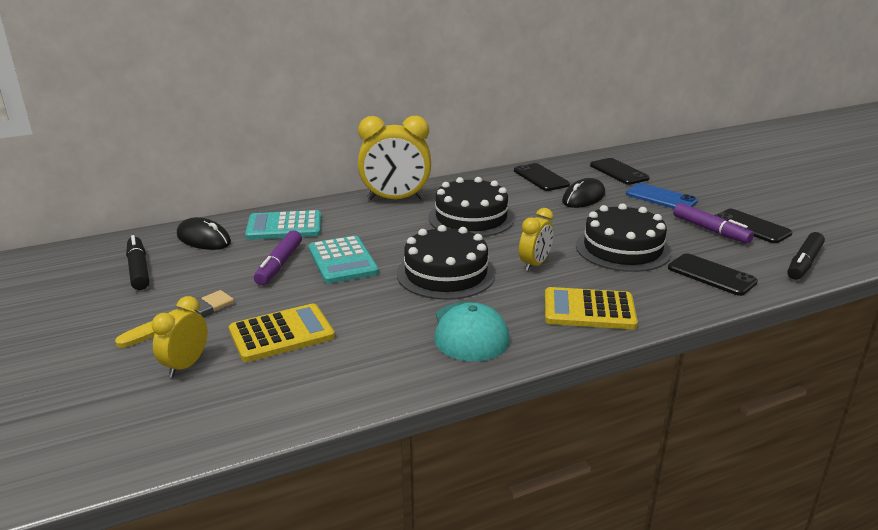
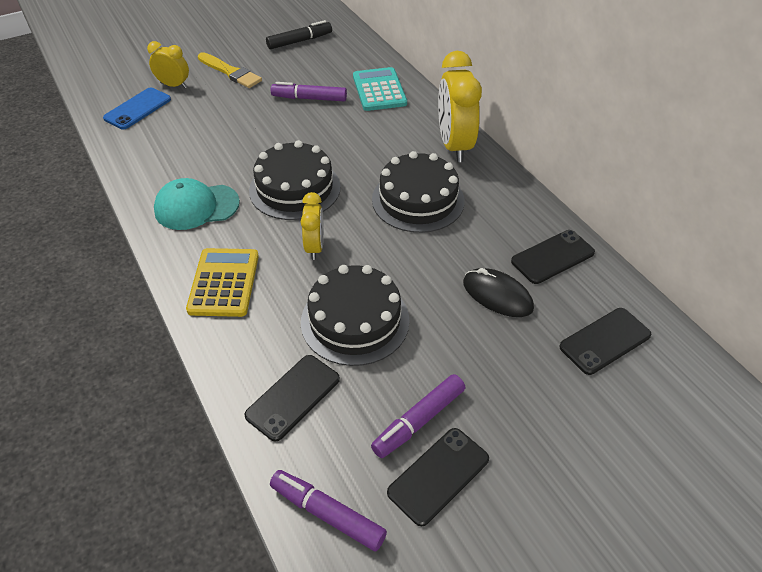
camera: 85 degrees right, 20 degrees up
(203, 239) = (351, 57): black mouse -> none
(281, 334) = (205, 115): yellow calculator -> none
(342, 261) = (317, 128): turquoise calculator -> none
(535, 264) = (315, 247): yellow clock -> yellow clock turned 120 degrees counterclockwise
(661, 198) = (519, 379): blue phone -> blue phone (137, 109)
(804, 263) = (327, 514): black marker -> purple marker

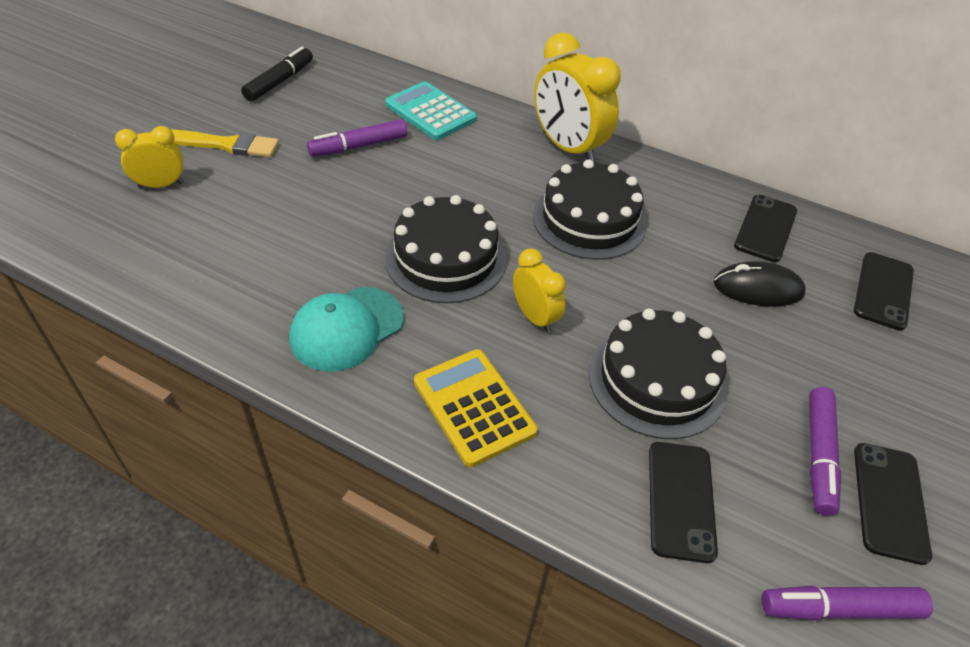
camera: 35 degrees left, 0 degrees up
(137, 109) = (137, 233): blue phone -> none

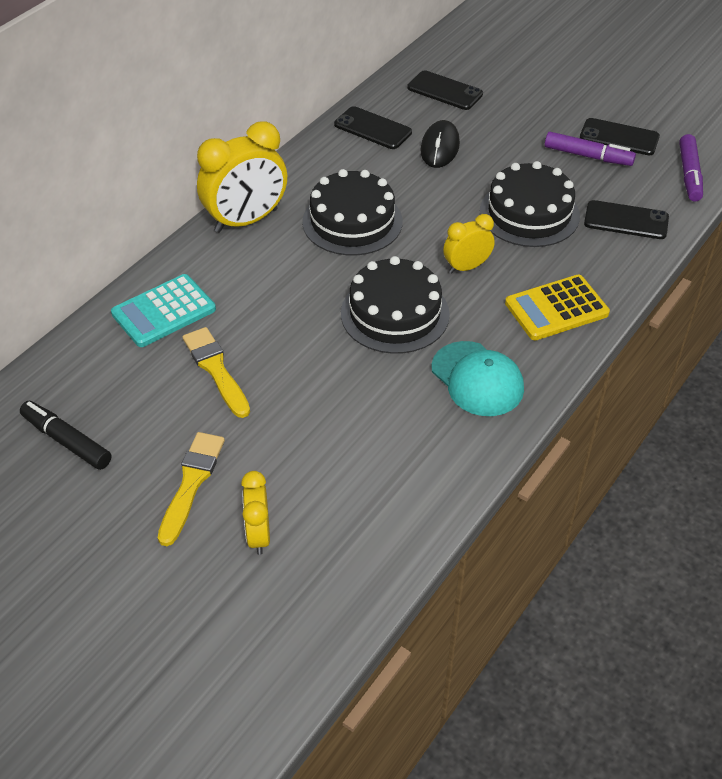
camera: 80 degrees left, 0 degrees up
(359, 146) = (216, 369): purple marker -> yellow brush

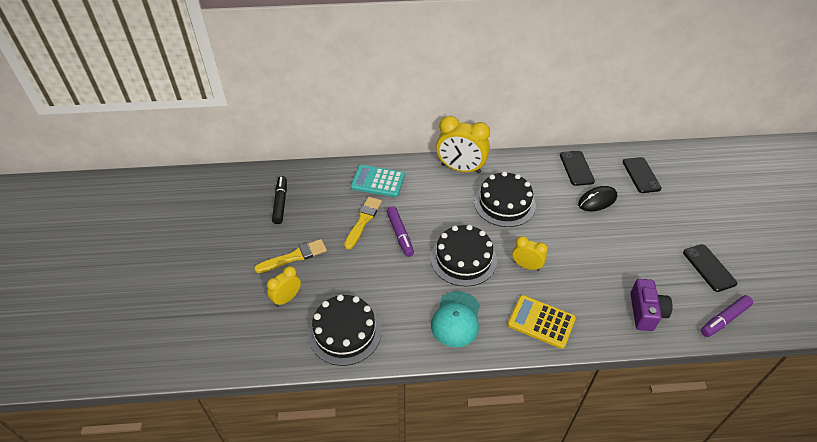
camera: 50 degrees right, 0 degrees up
(529, 213) = (596, 266): black cake -> black cake (345, 332)
(588, 156) = (674, 263): purple marker -> purple marker (400, 234)
(626, 220) = (645, 312): black phone -> purple camera

